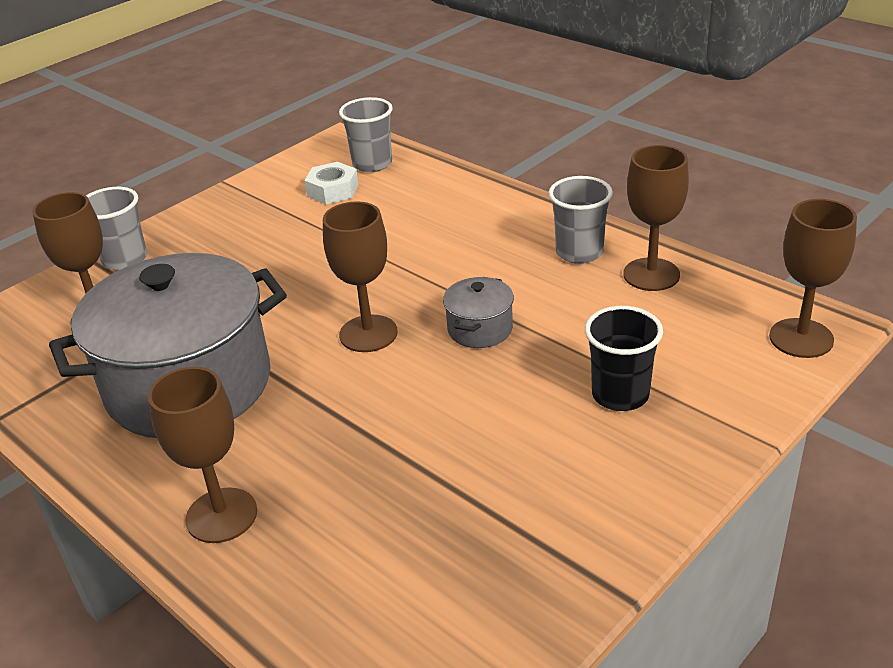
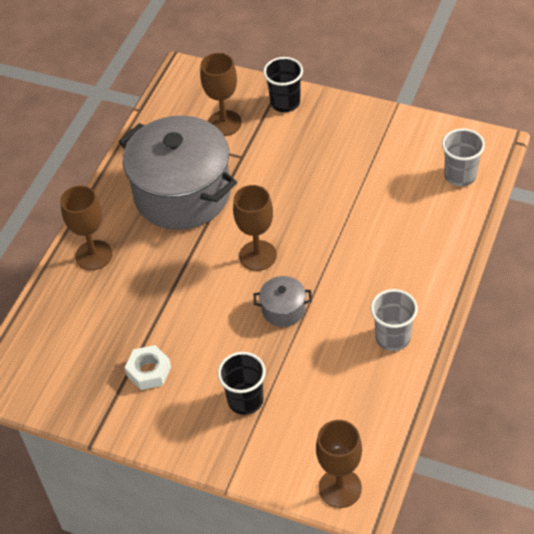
camera: 70 degrees right, 15 degrees up
(125, 259) = (285, 103): grey cup -> black cup
(333, 190) = (412, 169): white nut -> white nut (149, 371)
(651, 274) = (382, 386): brown goblet -> none

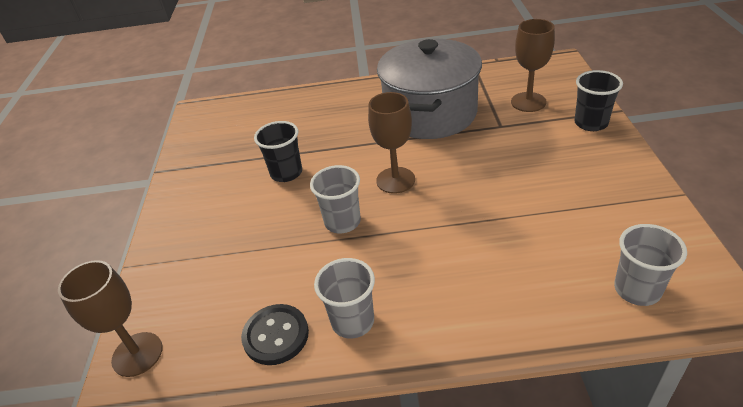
camera: 65 degrees right, 10 degrees down
(94, 255) = (336, 100): brown goblet -> none
(149, 371) = (236, 171): white nut -> none
(245, 400) = (226, 239): black cup -> black cup (286, 173)
(283, 310) = (342, 222): grey pot -> grey cup
(377, 389) = (276, 335): none -> black button

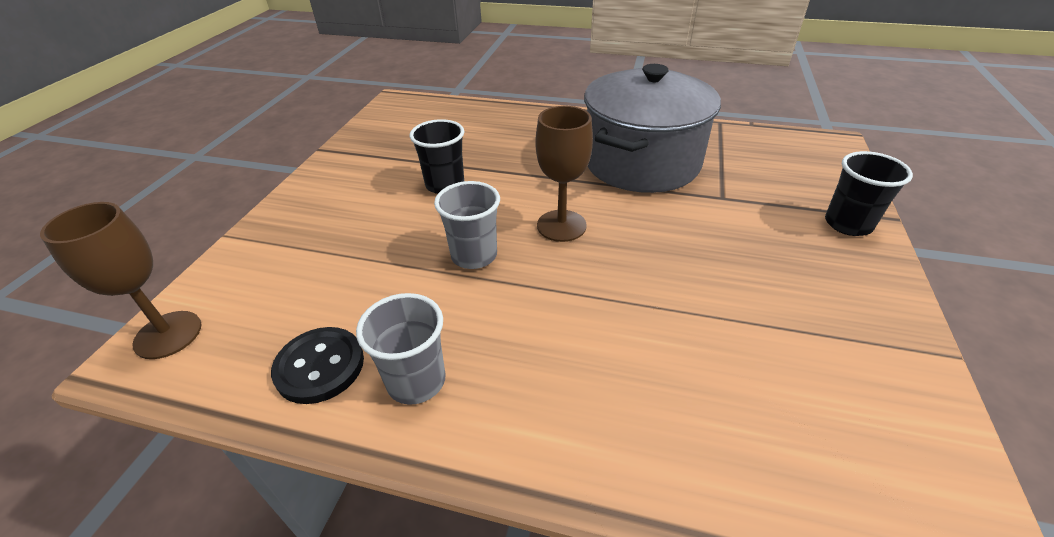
camera: 15 degrees right, 0 degrees up
(528, 102) = (771, 179): brown goblet -> none
(637, 289) = (833, 478): grey cup -> none

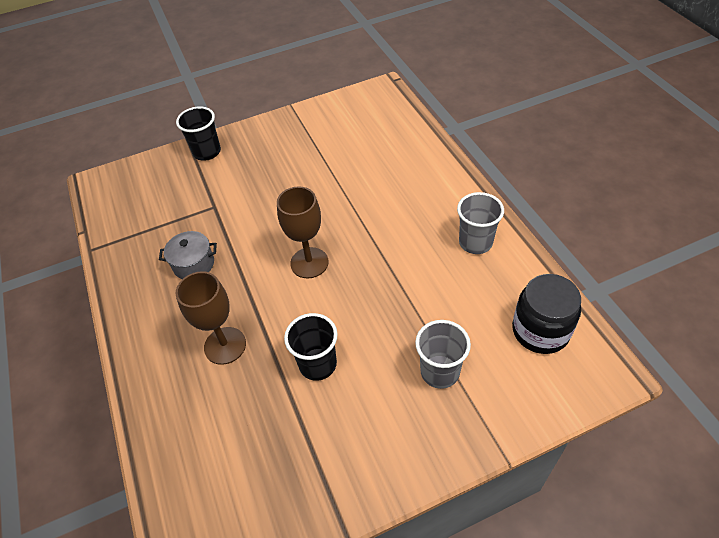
camera: 125 degrees left, 10 degrees up
(168, 334) = (583, 377): brown goblet -> brown goblet (225, 345)
(247, 343) = (540, 330): none -> black jar
(320, 366) = (512, 284): black button -> none
(474, 255) = (376, 285): grey cup -> grey cup (440, 372)
(641, 162) = (194, 264): grey pot -> grey pot, size x0.41

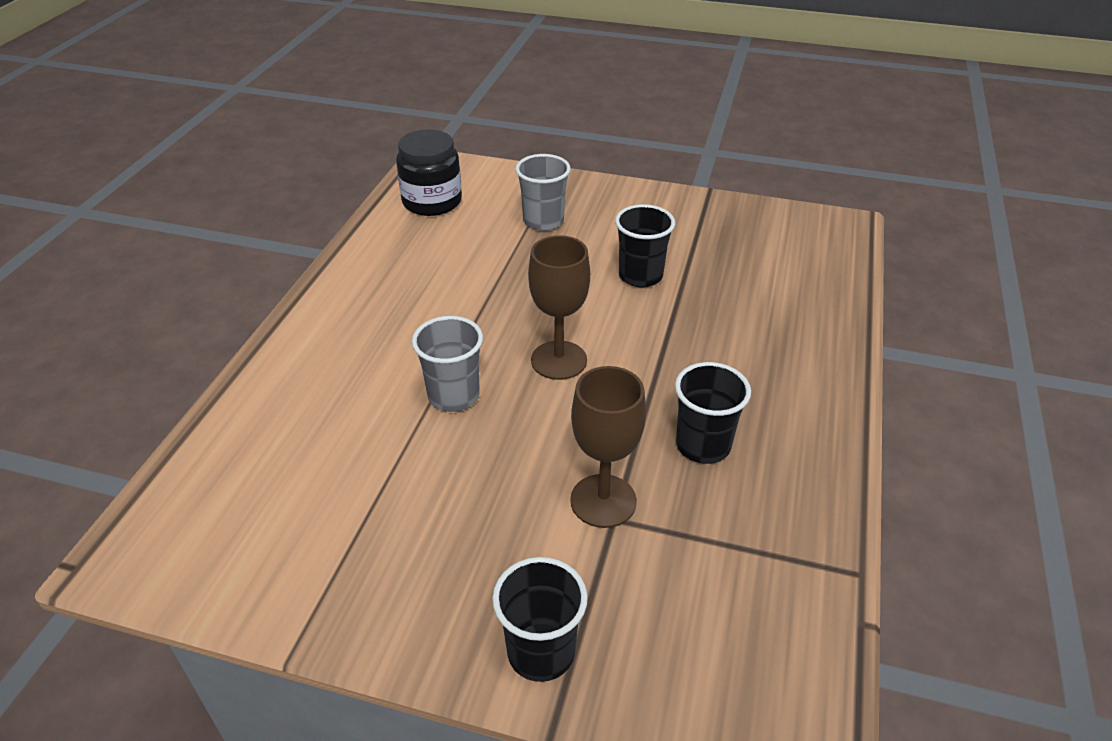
camera: 145 degrees left, 10 degrees down
(194, 264) = (703, 445): grey pot -> black cup
(225, 345) = (722, 337): brown goblet -> brown goblet (603, 501)
(475, 242) = (374, 278): grey cup -> grey cup (453, 396)

